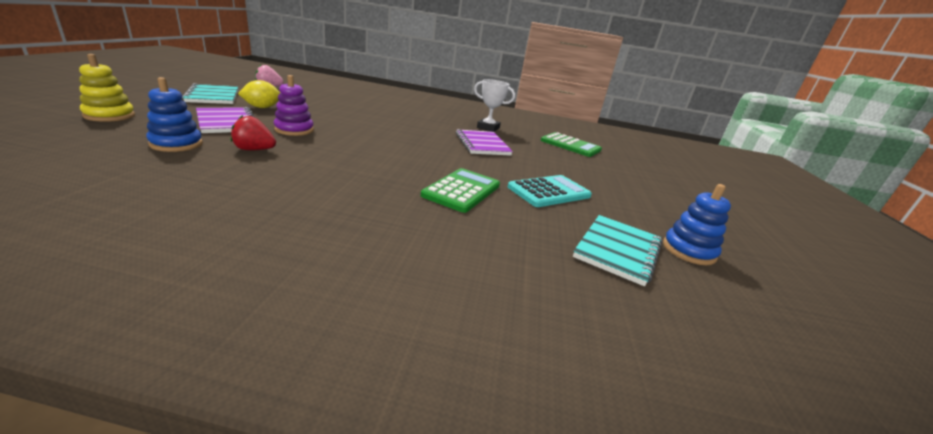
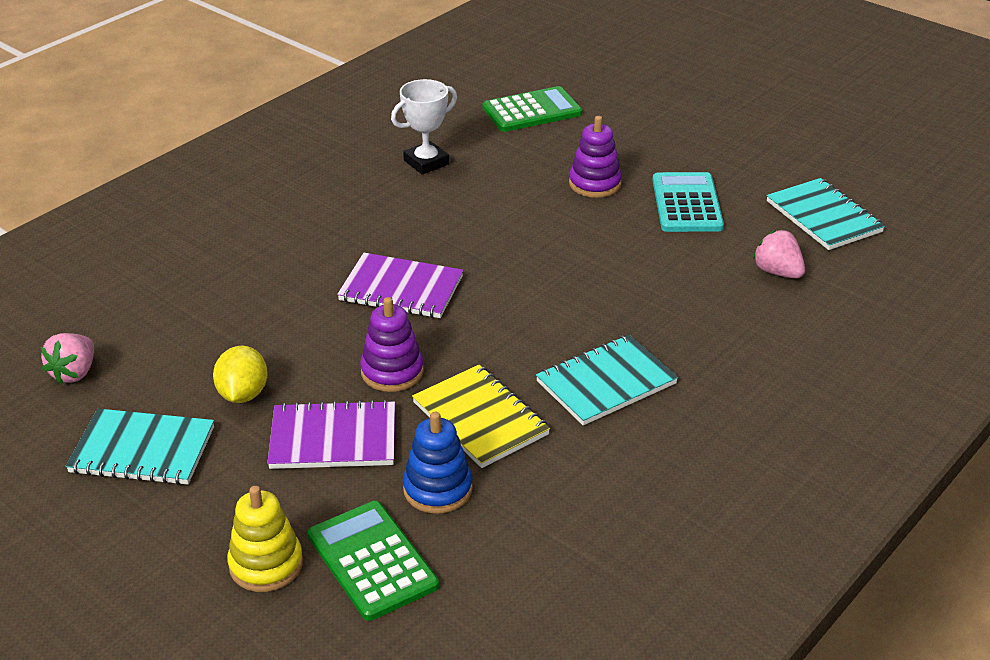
camera: 55 degrees left, 10 degrees up
(254, 150) = (480, 418): red strawberry -> yellow notebook
(310, 181) = (606, 382): none -> turquoise notebook
(462, 190) = (665, 270): green calculator -> green calculator (372, 560)
(482, 144) = (507, 198): purple notebook -> purple notebook (401, 289)
(510, 235) = (777, 272): none -> pink strawberry
(528, 164) = (595, 184): none -> purple stacking toy
(688, 251) = (837, 173): blue stacking toy -> none

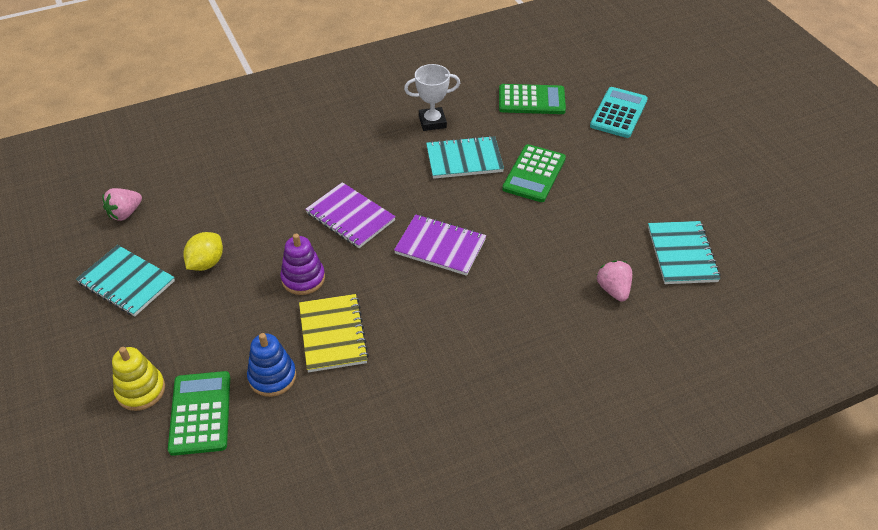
camera: 25 degrees right, 10 degrees up
(333, 438) = (236, 315): purple notebook -> purple notebook (440, 246)
(595, 184) = (534, 174): purple stacking toy -> green calculator
(606, 382) = (431, 337): turquoise notebook -> turquoise notebook (464, 159)
(687, 203) = (588, 211): turquoise calculator -> turquoise calculator (618, 113)

